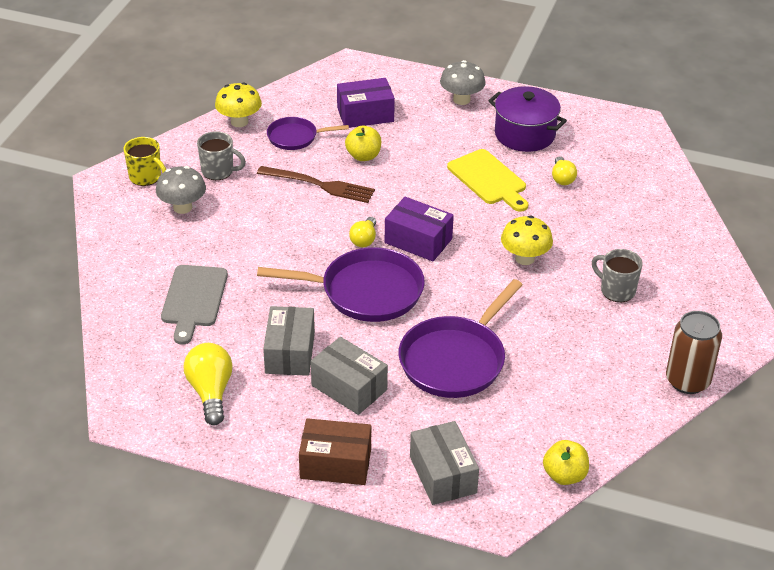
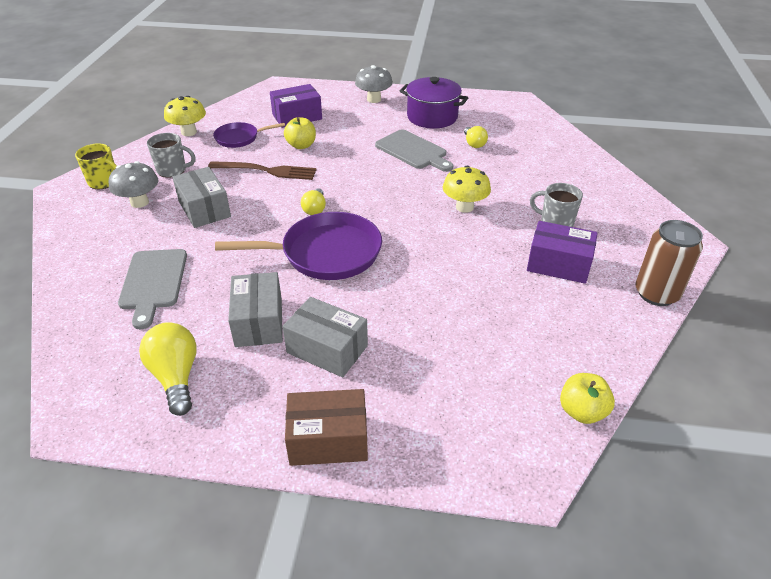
camera: 10 degrees left, 0 degrees up
(418, 241) = (365, 204): purple box -> purple box (558, 264)
(443, 475) = (452, 433): grey box -> grey box (204, 209)
(455, 360) = (429, 305): purple pan -> none
(489, 179) = (413, 151): yellow cutting board -> grey cutting board

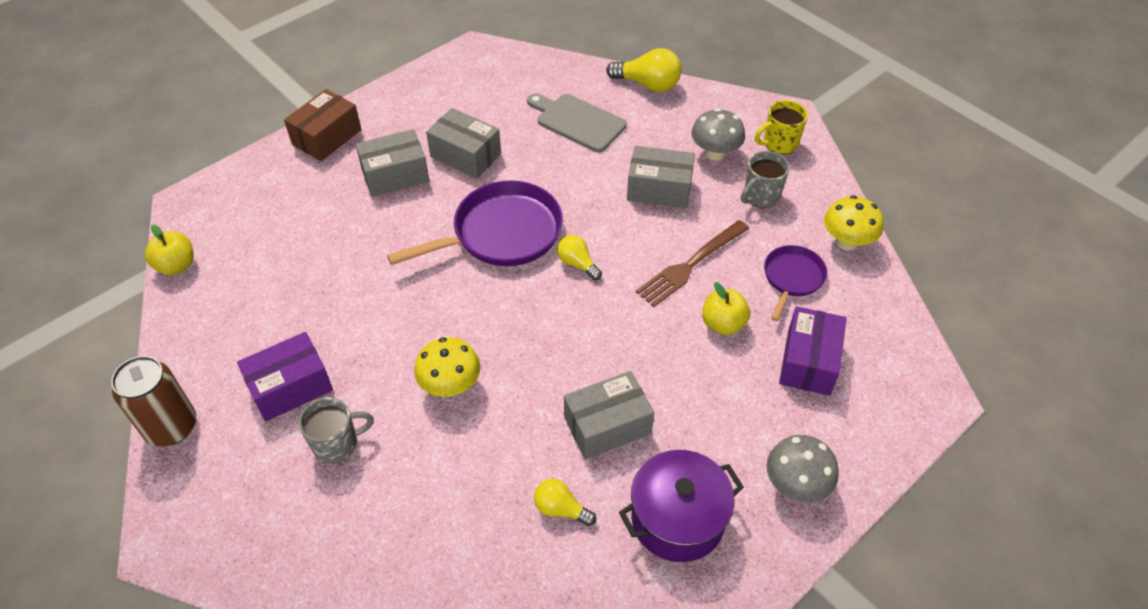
camera: 130 degrees right, 10 degrees up
(176, 377) = (461, 98): yellow light bulb -> yellow light bulb (648, 84)
(325, 253) = (501, 233): purple pan -> purple pan turned 150 degrees counterclockwise
(413, 151) = (607, 425): grey cutting board -> grey box

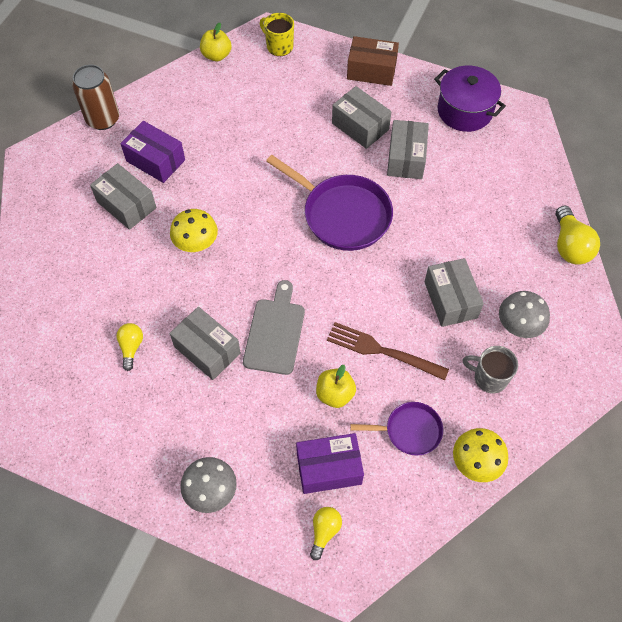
camera: 65 degrees right, 10 degrees up
(337, 444) = (126, 205): grey mug -> grey box
(577, 121) = (490, 214): grey cutting board -> grey cutting board (275, 332)
(577, 264) = (340, 274): yellow light bulb -> yellow light bulb (324, 531)
(677, 519) = (152, 421): purple pot -> purple pot (464, 111)
(779, 143) = (564, 373): yellow mug -> yellow mug (279, 46)

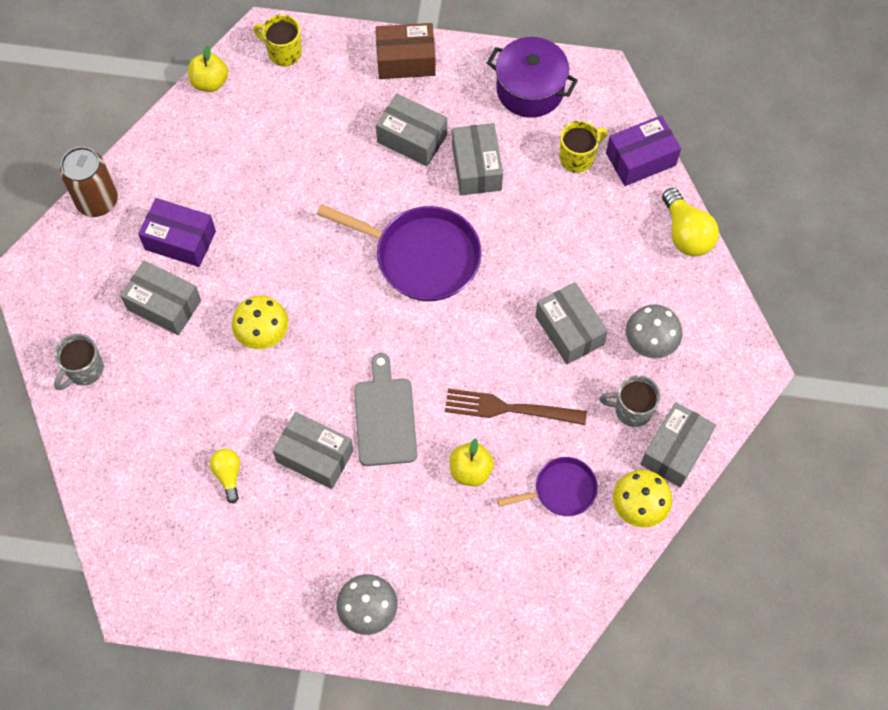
camera: 15 degrees left, 5 degrees up
(47, 239) = (84, 370): none -> grey mug
(324, 531) = (500, 620): yellow light bulb -> none
(329, 468) = (486, 553): purple box -> purple box (640, 159)
(491, 168) = (578, 157): none -> yellow mug
(520, 422) = (675, 450): none -> grey box

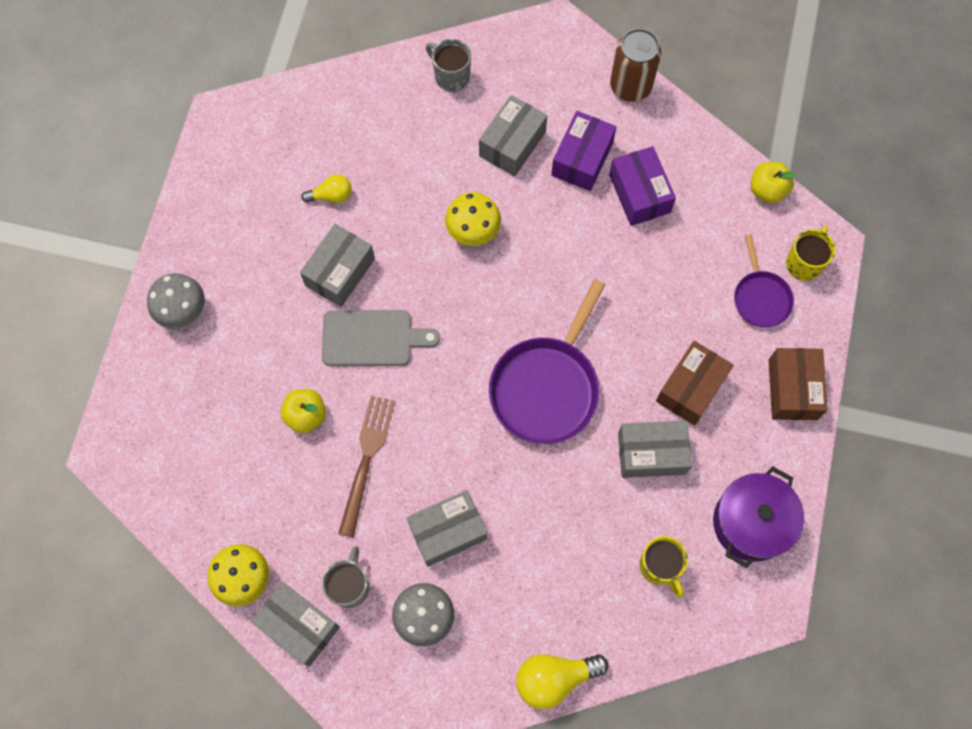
camera: 95 degrees right, 5 degrees up
(412, 138) = (691, 388): grey box -> brown box
(561, 490) = (273, 502): purple pan -> purple pan (760, 298)
(640, 159) = (654, 639): purple box -> purple box (639, 194)

